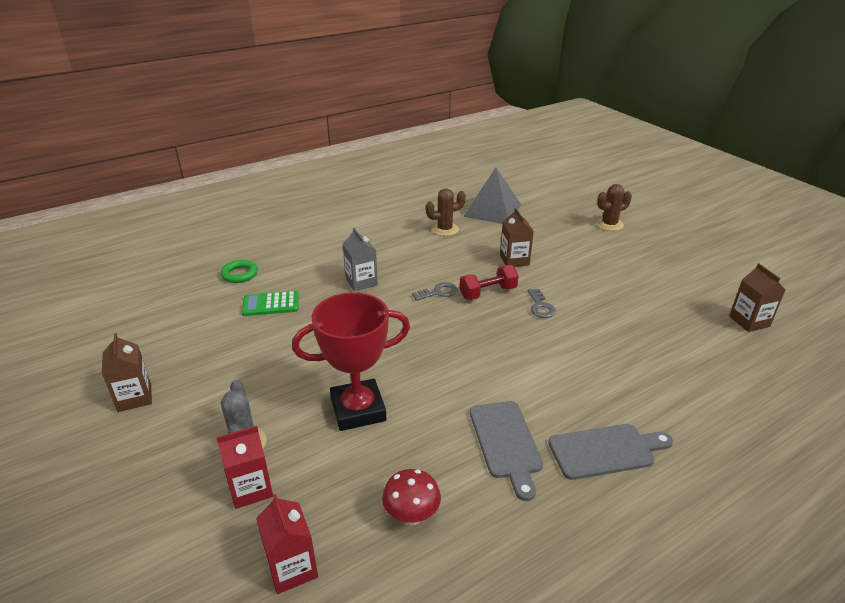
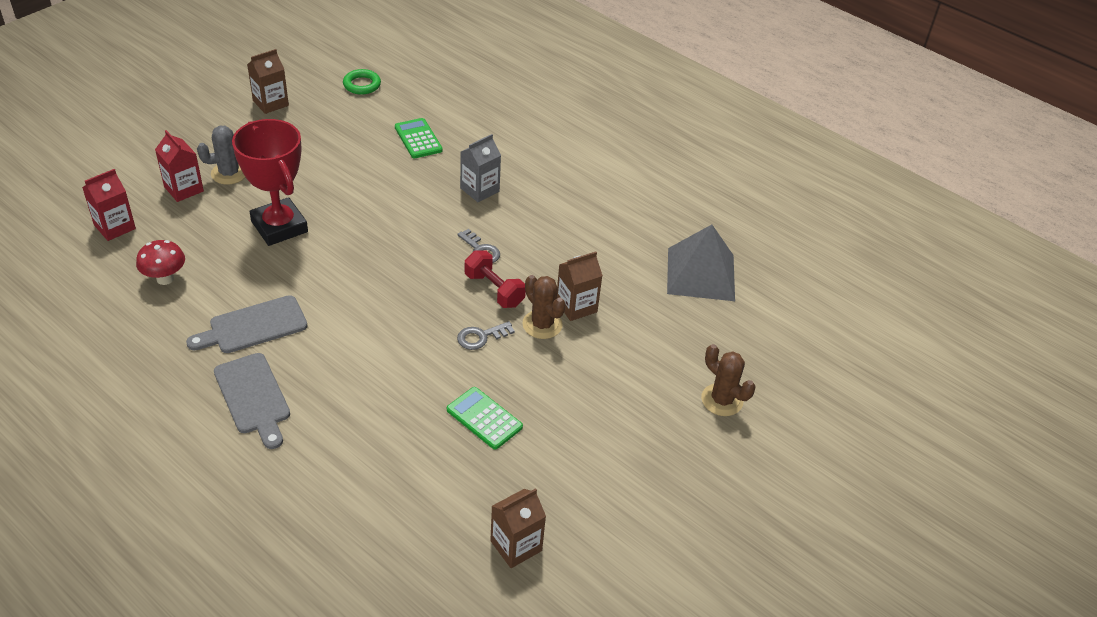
camera: 70 degrees right, 10 degrees up
(240, 274) = (462, 106): green ring -> green ring (362, 85)
(445, 229) = (625, 236): brown cactus -> brown cactus (542, 324)
(628, 317) = (484, 418): none -> green calculator

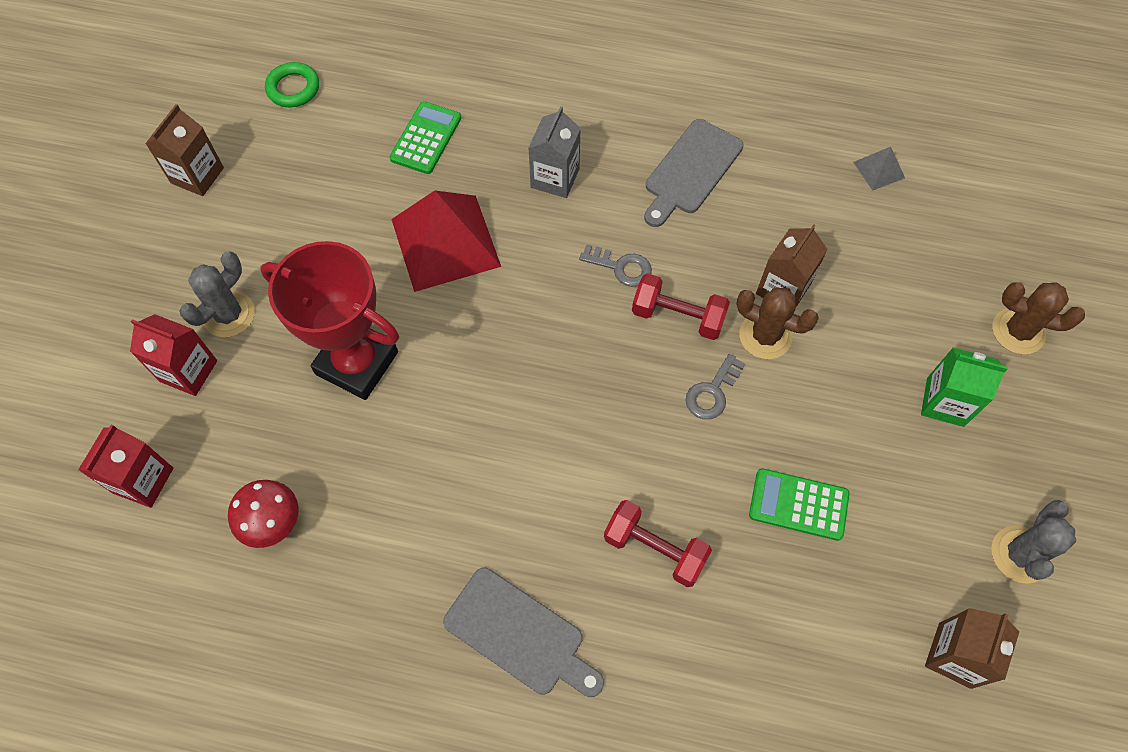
camera: 25 degrees left, 20 degrees up
(253, 326) = (440, 531): grey cutting board -> grey cutting board (691, 171)
(372, 396) = (655, 549): none -> red dumbbell
(383, 192) = (445, 242): none -> red pyramid
(418, 139) = (426, 138): green calculator -> green calculator turned 75 degrees clockwise
(611, 517) = (1020, 554): none -> grey cactus
(633, 413) = (945, 402): none -> green carton
(701, 274) = (879, 170): grey pyramid -> grey pyramid, size x0.44

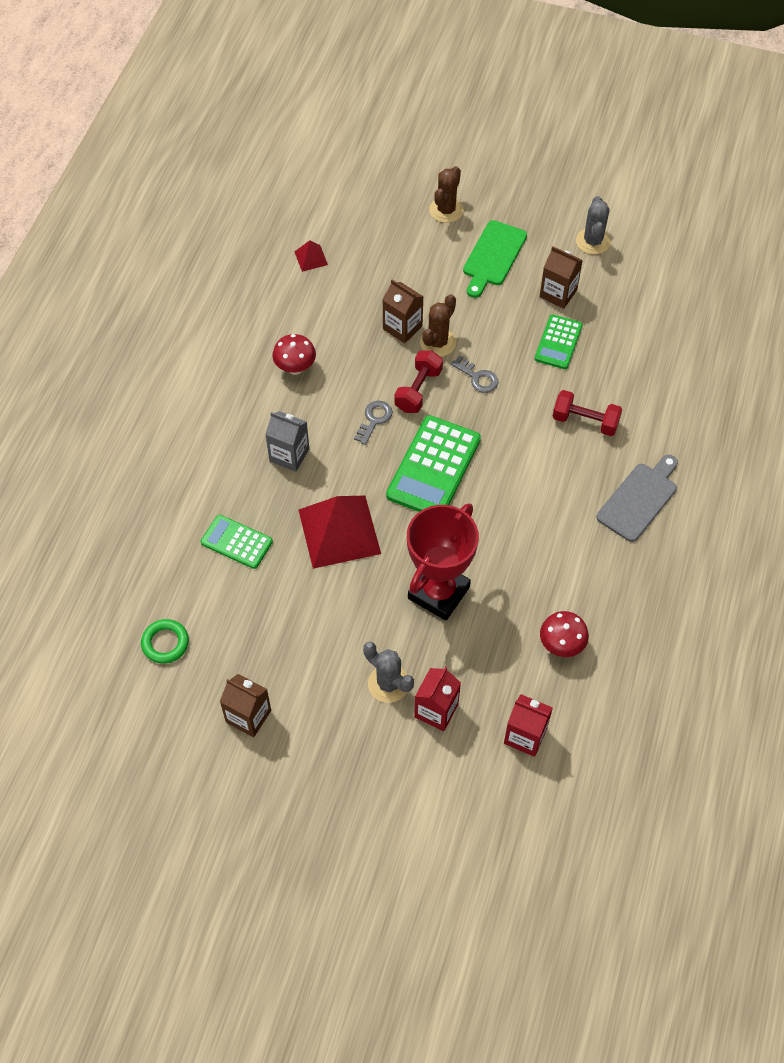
camera: 85 degrees left, 5 degrees down
(551, 344) = (433, 467): none -> green calculator
(655, 549) = (585, 421): red dumbbell -> red dumbbell turned 75 degrees clockwise
(691, 171) = (295, 368): grey cutting board -> red mushroom
(879, 170) = (311, 258): grey pyramid -> red pyramid
(945, 402) = (493, 256): green carton -> green cutting board
(954, 655) = (651, 283): brown carton -> brown carton (558, 293)
(1020, 554) = (593, 241): grey cactus -> grey cactus turned 60 degrees clockwise

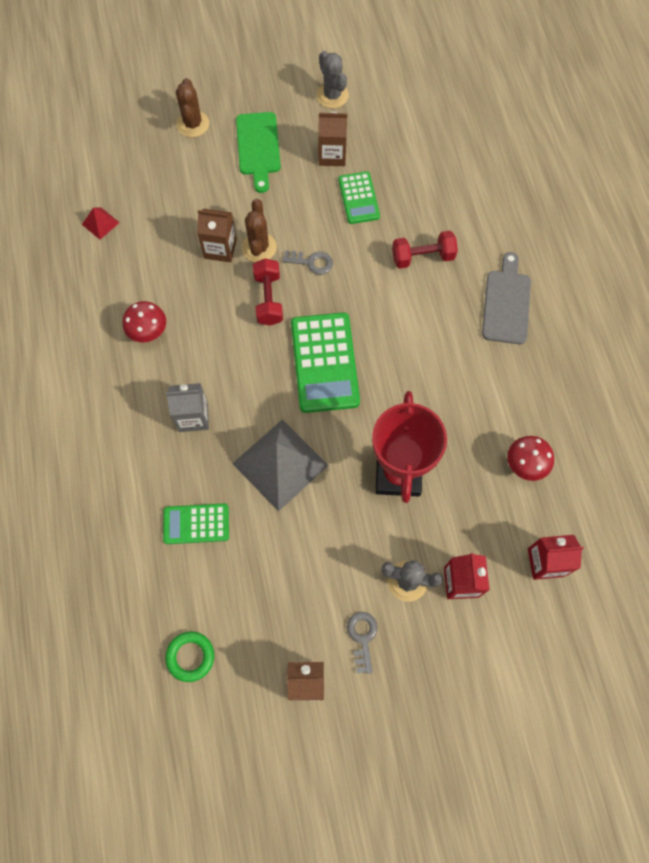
camera: 30 degrees left, 10 degrees up
(339, 531) = (280, 464): red pyramid -> grey pyramid
(374, 419) = (247, 345): grey key -> grey key (362, 637)

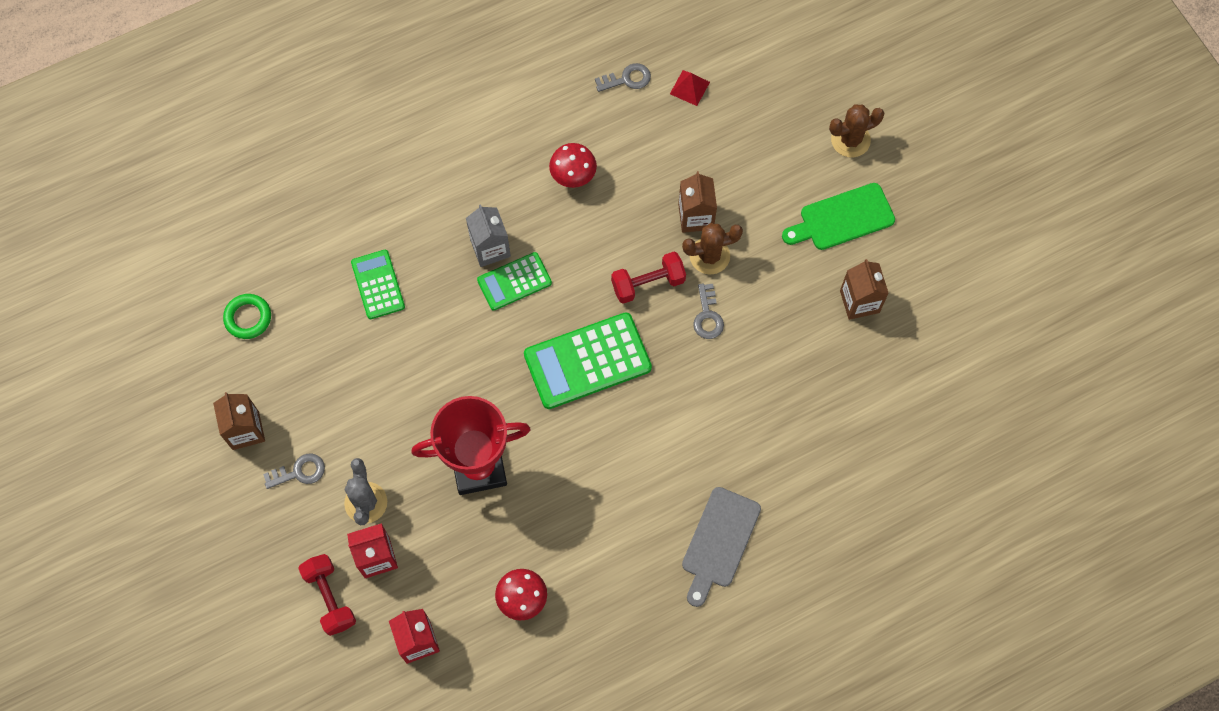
camera: 75 degrees right, 0 degrees up
(72, 268) = (627, 79): none -> grey key
(280, 464) = (460, 347): grey pyramid -> none
(332, 95) = (945, 280): grey cactus -> none
(358, 198) = (809, 345): green calculator -> green calculator (514, 281)
(422, 257) = (752, 435): red dumbbell -> red dumbbell (330, 598)
(506, 303) = (719, 542): grey cutting board -> grey cutting board turned 120 degrees clockwise

